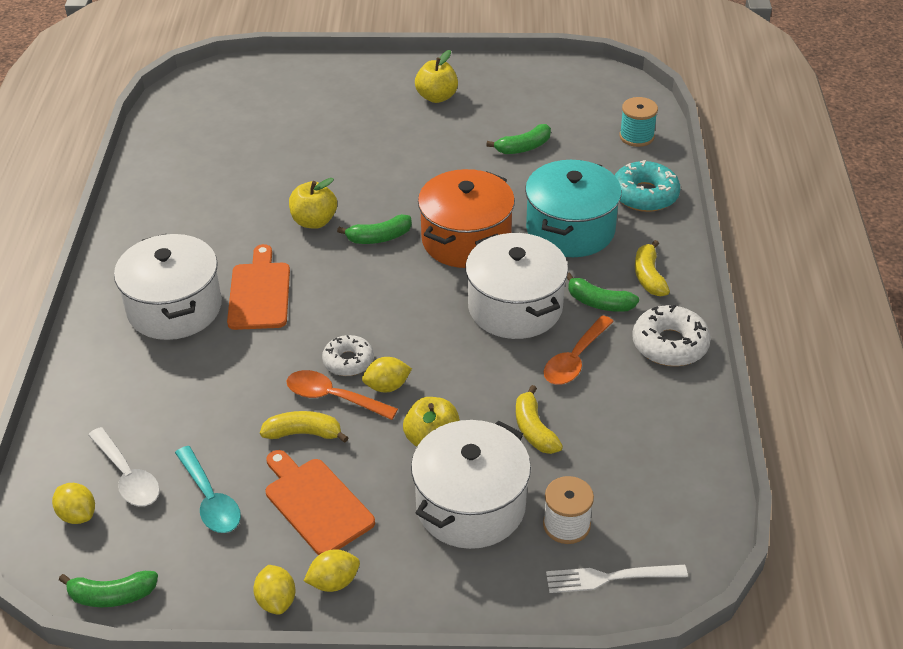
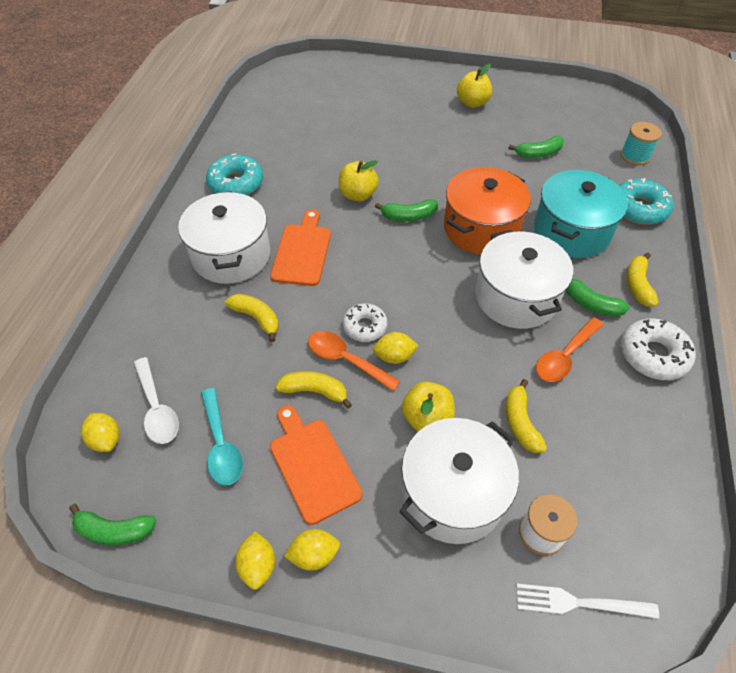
camera: 10 degrees right, 10 degrees up
(161, 227) = (236, 183): none -> turquoise donut
(221, 370) = (256, 318): none -> yellow banana

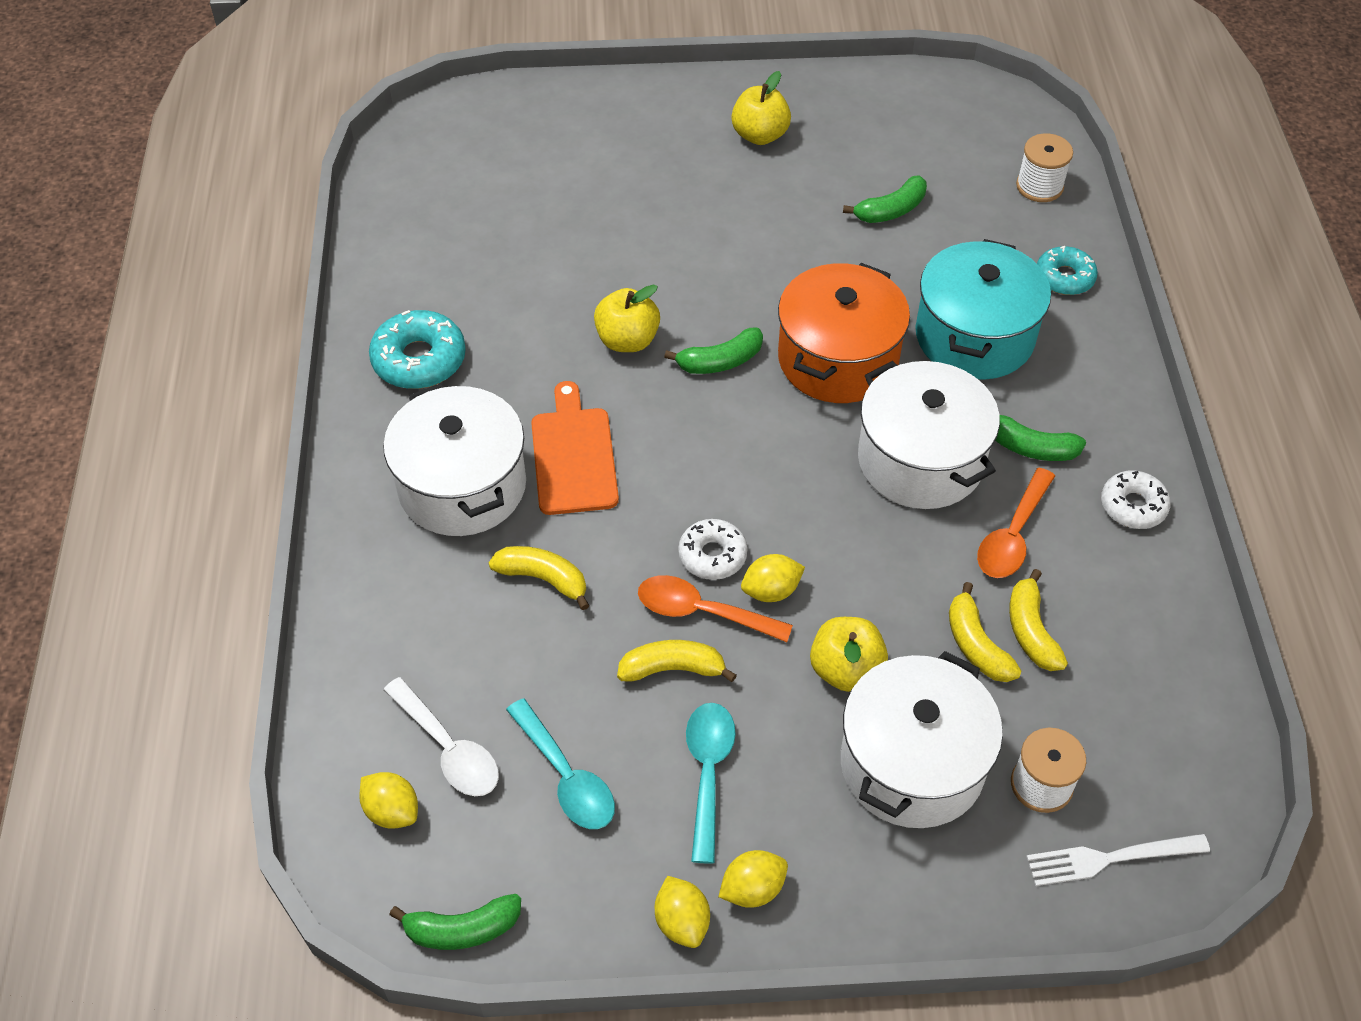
camera: 15 degrees left, 0 degrees up
(313, 465) = (708, 773): orange cutting board -> turquoise spoon
(635, 156) = (1039, 186): turquoise spool -> white spool
(638, 209) = (1064, 277): turquoise donut -> turquoise donut, size x0.66
(638, 285) = (1089, 403): yellow banana -> yellow banana (1031, 631)
(653, 355) = (1133, 506): white donut -> white donut, size x0.66

